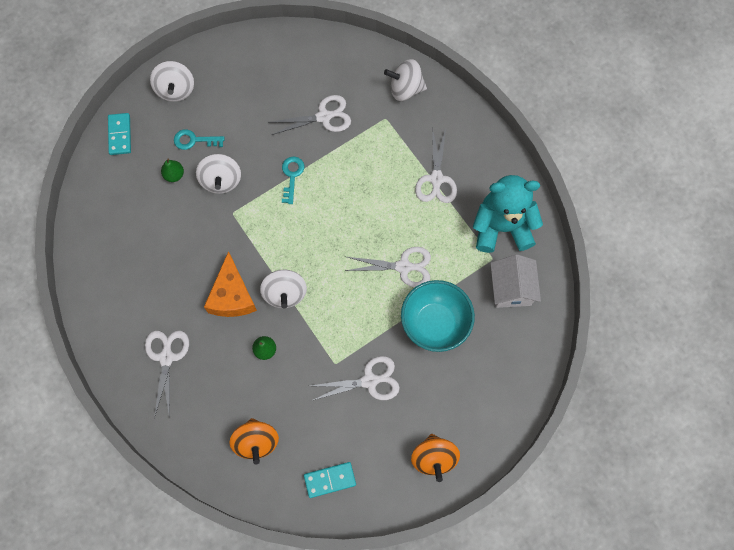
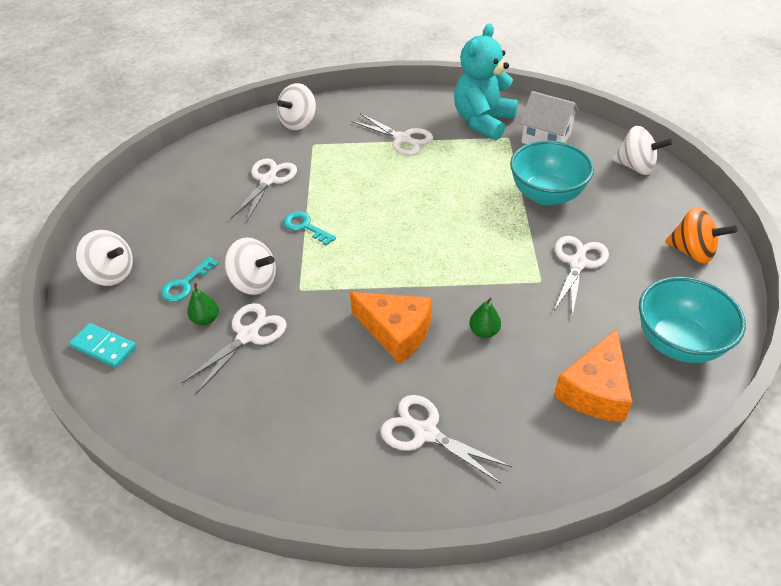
camera: 55 degrees left, 25 degrees down
(256, 442) = (595, 390): orange spinning top -> orange cheese
(285, 293) = (430, 287): white spinning top -> white spinning top (635, 167)
(330, 480) = (678, 343): turquoise domino -> turquoise bowl
(404, 267) = (472, 191): white scissors -> white scissors (248, 335)

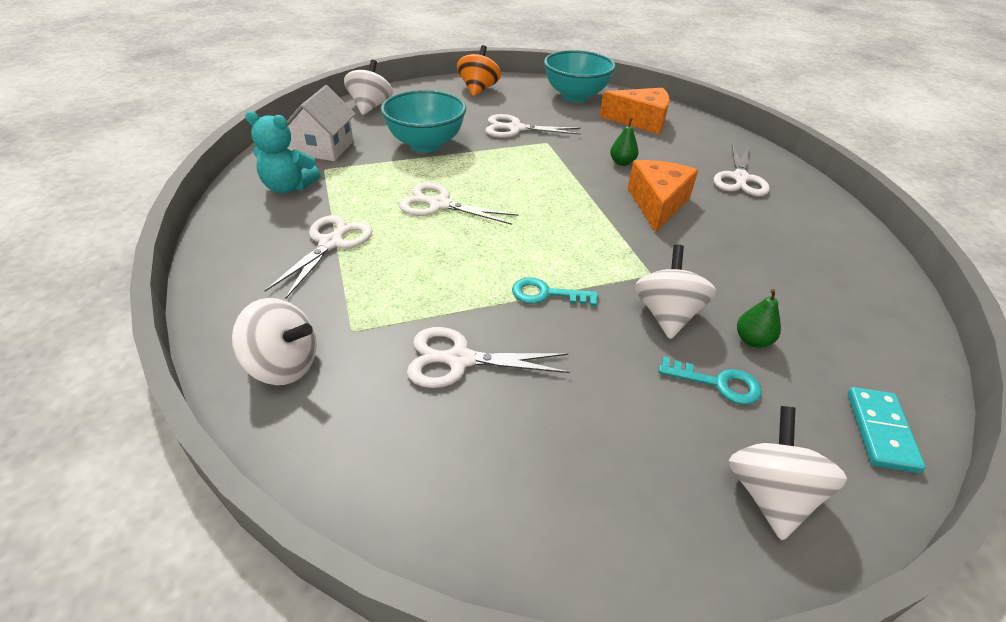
camera: 110 degrees left, 5 degrees down
(248, 335) = (741, 297): white scissors -> white scissors (438, 204)
(305, 227) = (546, 294): turquoise key -> turquoise key turned 75 degrees clockwise
(483, 121) = (289, 187): turquoise teddy bear -> turquoise teddy bear, size x0.66

